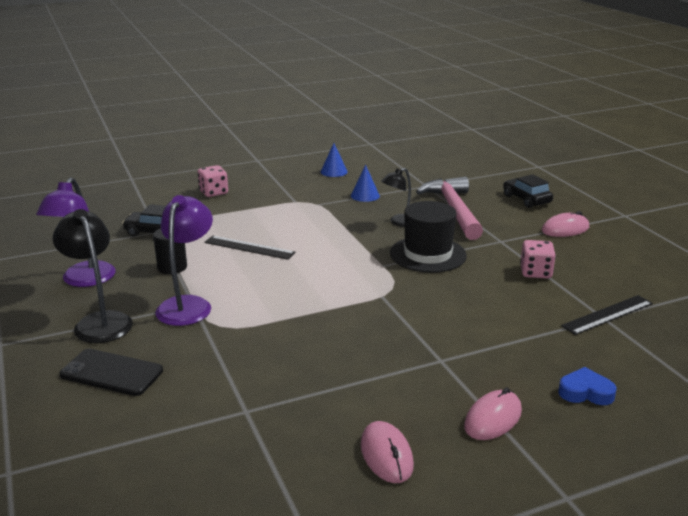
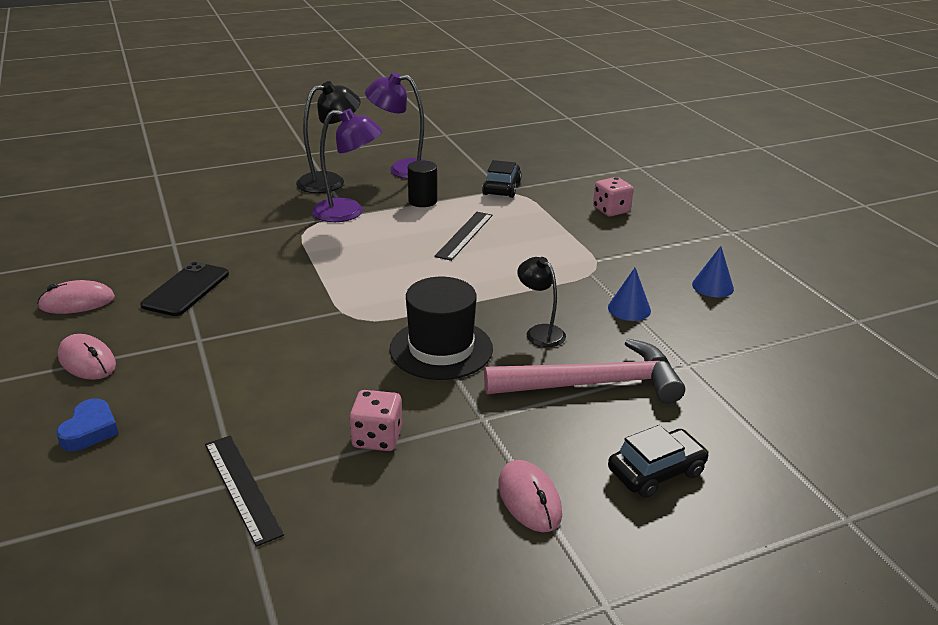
camera: 90 degrees right, 5 degrees up
(111, 373) = (252, 192): black phone -> black phone (186, 289)

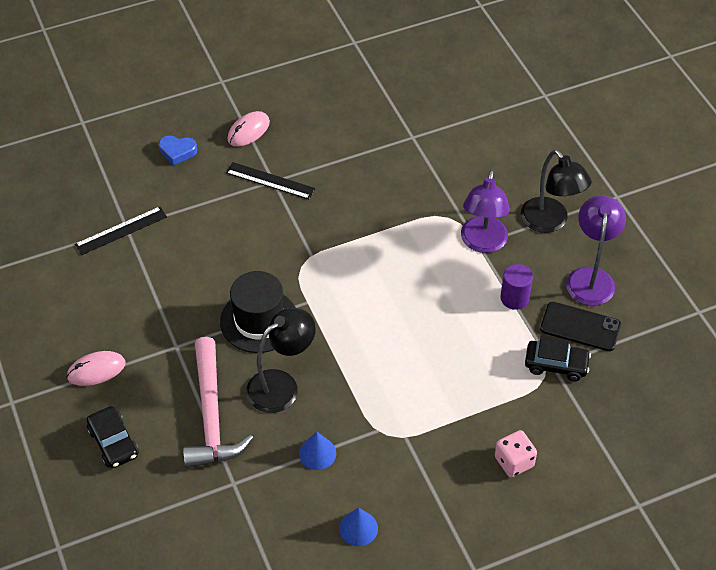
camera: 90 degrees right, 20 degrees up
(77, 302) = (321, 106): pink mouse -> none
(186, 289) = (340, 160): black phone -> black phone (580, 327)
(377, 438) = (160, 290): pink dice -> none
(422, 201) = (514, 298): black cylinder -> purple cylinder
(464, 235) = (445, 333): black ruler -> black ruler (270, 180)
(540, 332) = (281, 385): black lamp -> black lamp, size x1.62

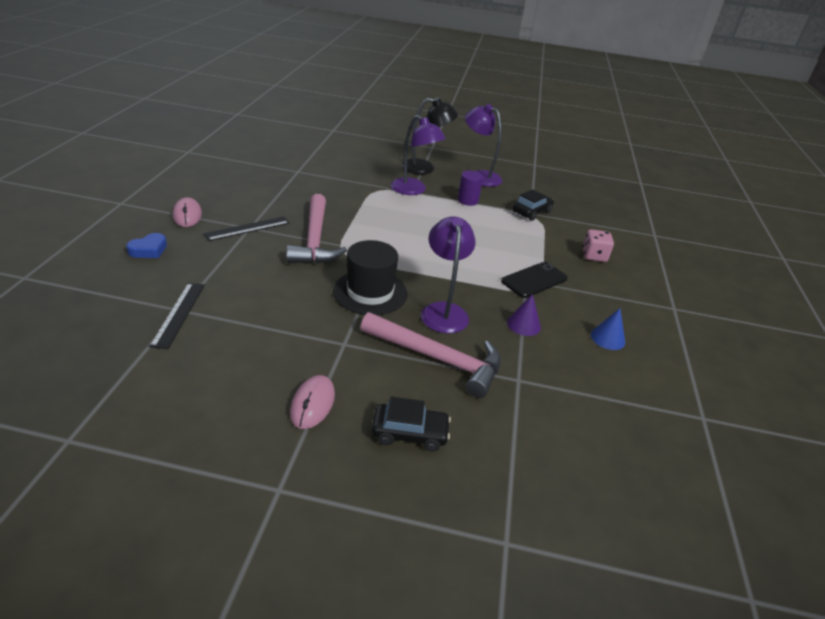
camera: 60 degrees left, 15 degrees down
(281, 385) = (443, 311): black lamp -> purple lamp
(301, 234) = (315, 239): none -> pink hammer
(317, 453) = (523, 324): blue cone -> purple cone
(580, 327) = (511, 194): black phone -> black phone (534, 280)

